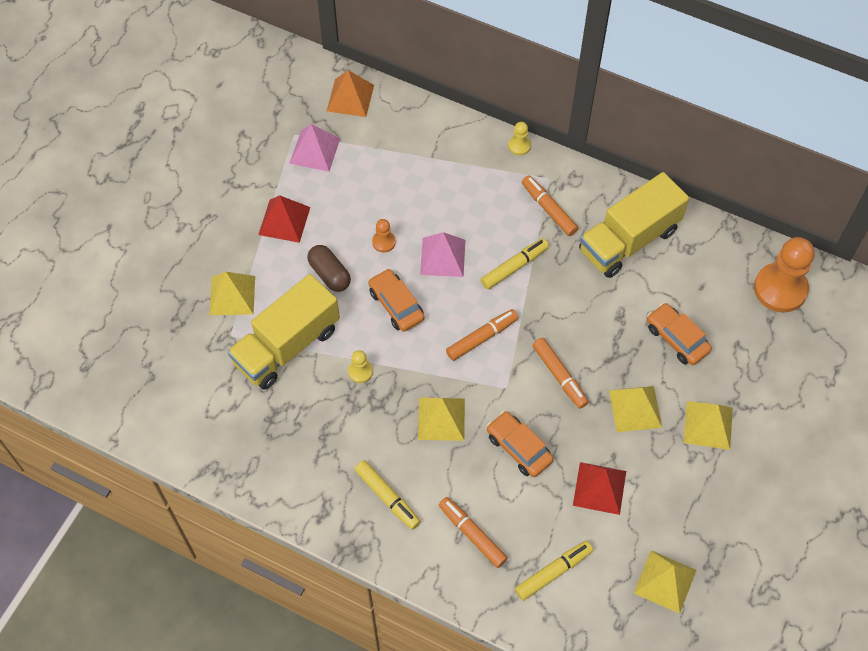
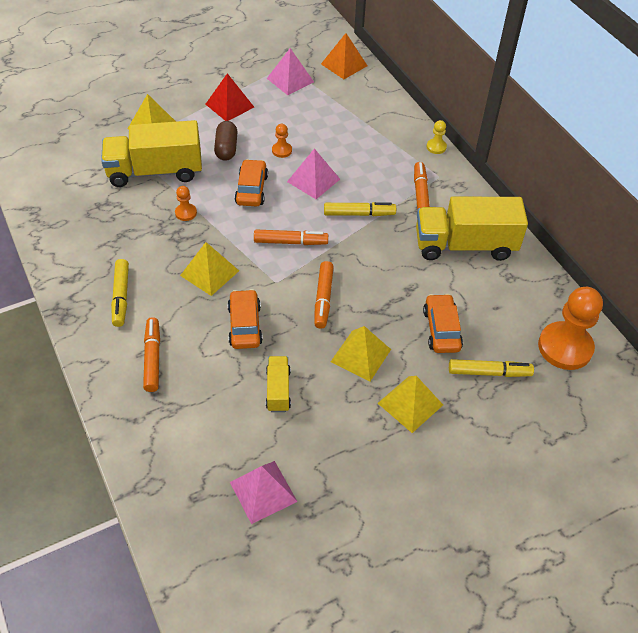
camera: 35 degrees right, 10 degrees down
(360, 371) = (186, 213): yellow pawn -> orange pawn
(553, 572) = (183, 423): yellow marker -> yellow marker (489, 372)
(599, 488) = (278, 390): red pyramid -> yellow truck
(665, 581) = (263, 491): yellow pyramid -> pink pyramid

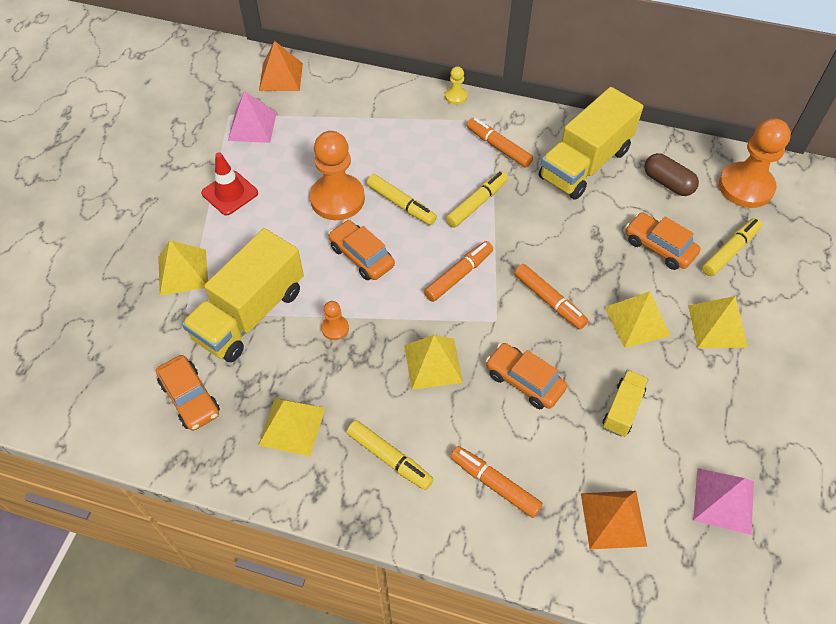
camera: 45 degrees left, 5 degrees up
(74, 187) = (190, 398): none -> orange car
(99, 240) = (292, 426): none -> yellow pyramid
(186, 436) = (613, 519): none -> orange pyramid
(226, 148) = (285, 237): brown capsule -> brown capsule (668, 183)
(229, 105) = (230, 193): red pyramid -> red traffic cone
(278, 390) = (622, 409): yellow truck -> yellow truck turned 75 degrees clockwise
(282, 150) = (337, 199): orange pawn -> orange pawn, size x2.21
(313, 180) = (401, 204): pink pyramid -> yellow marker

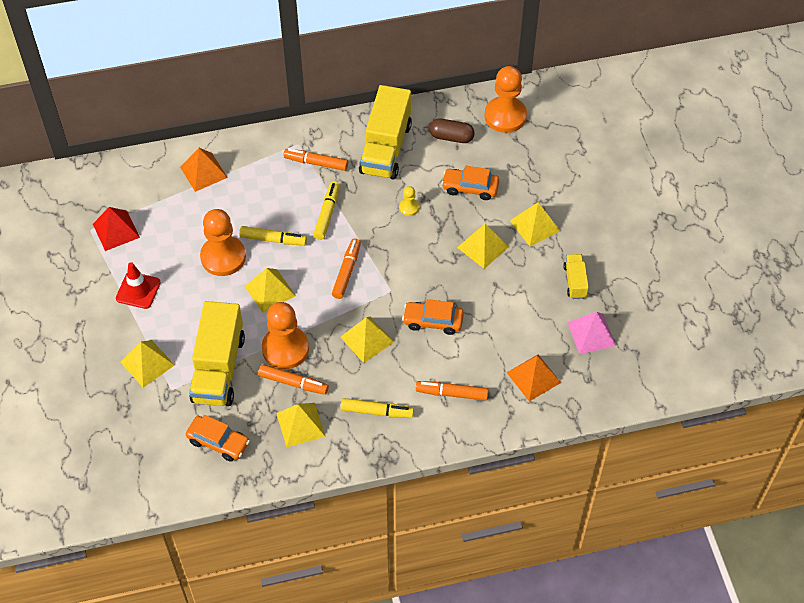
camera: 30 degrees left, 0 degrees up
(252, 126) = (116, 230): pink pyramid -> red pyramid
(281, 76) = (108, 179): orange pyramid -> orange pyramid (203, 172)
(335, 328) = (285, 349): orange pawn -> orange pawn, size x2.21
(361, 256) = (270, 291): orange car -> yellow pyramid
(456, 96) = (259, 136): yellow pawn -> yellow pawn (409, 207)
(549, 300) = (418, 260): orange marker -> orange marker (293, 383)
(622, 409) = (504, 309): yellow truck -> yellow truck (575, 282)
(729, 251) = (517, 169): yellow marker -> none

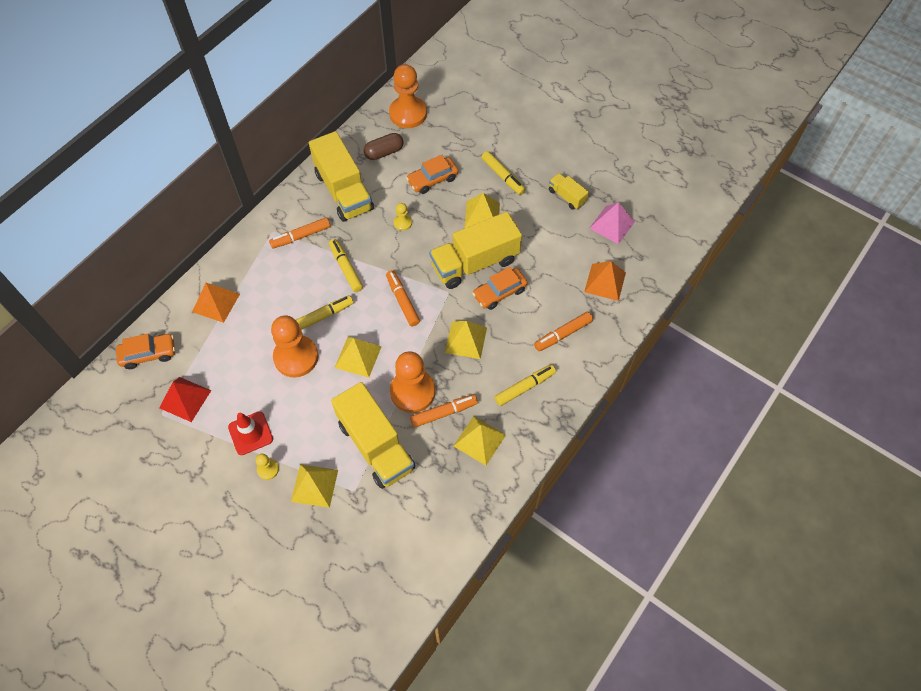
camera: 40 degrees left, 5 degrees up
(126, 326) = (268, 469): none -> yellow pawn
(218, 442) = (431, 503): orange car -> orange car (148, 354)
(436, 282) = (475, 263): none -> yellow truck
(535, 225) = (503, 176): yellow pyramid -> yellow marker

